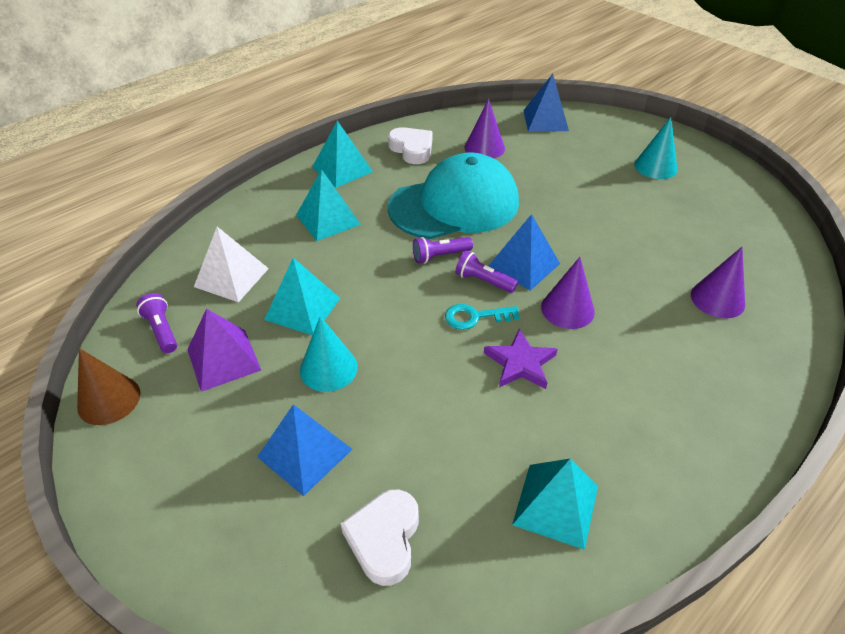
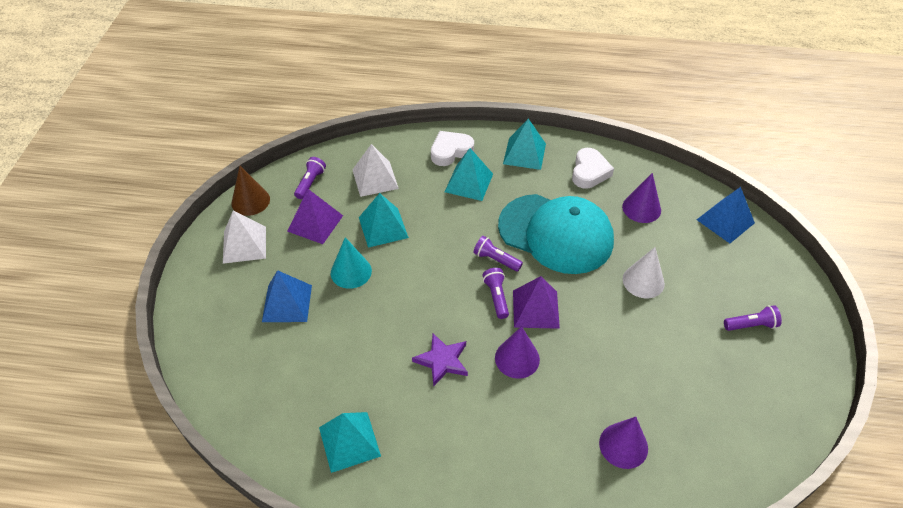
camera: 50 degrees right, 5 degrees up
(166, 445) = (244, 244): none -> white pyramid
(384, 539) = (264, 374): white heart -> white heart (450, 151)
(475, 317) = (459, 313): turquoise key -> none
(523, 265) = (535, 309): blue pyramid -> purple pyramid
(559, 190) = (643, 281): none -> white cone
(655, 167) = (751, 325): turquoise cone -> purple flashlight

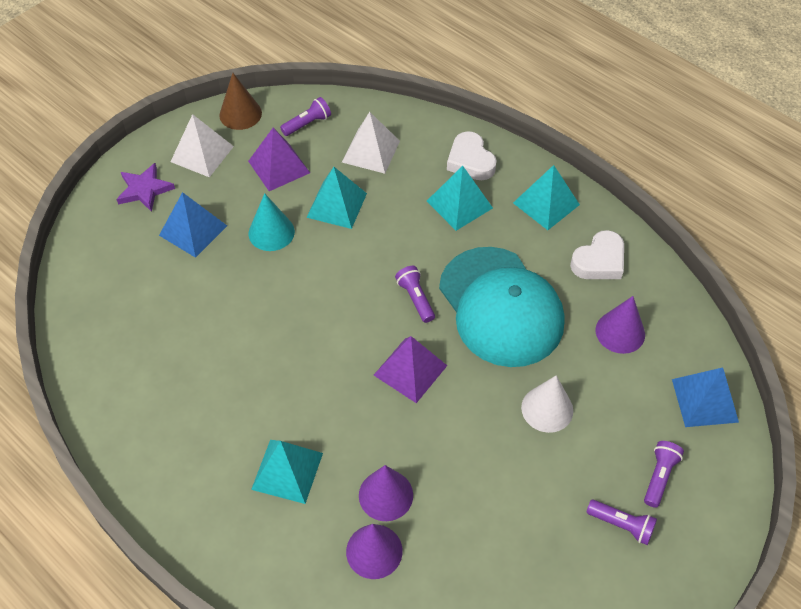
camera: 35 degrees right, 5 degrees up
(349, 441) = (142, 386): turquoise pyramid -> turquoise pyramid (287, 471)
(442, 361) = (280, 365): purple star -> purple star (144, 189)
(450, 151) = (470, 161): white heart -> white heart turned 120 degrees counterclockwise
(496, 297) = (383, 335): purple flashlight -> purple flashlight (659, 476)
(517, 358) = (349, 406): purple cone -> purple cone (386, 495)

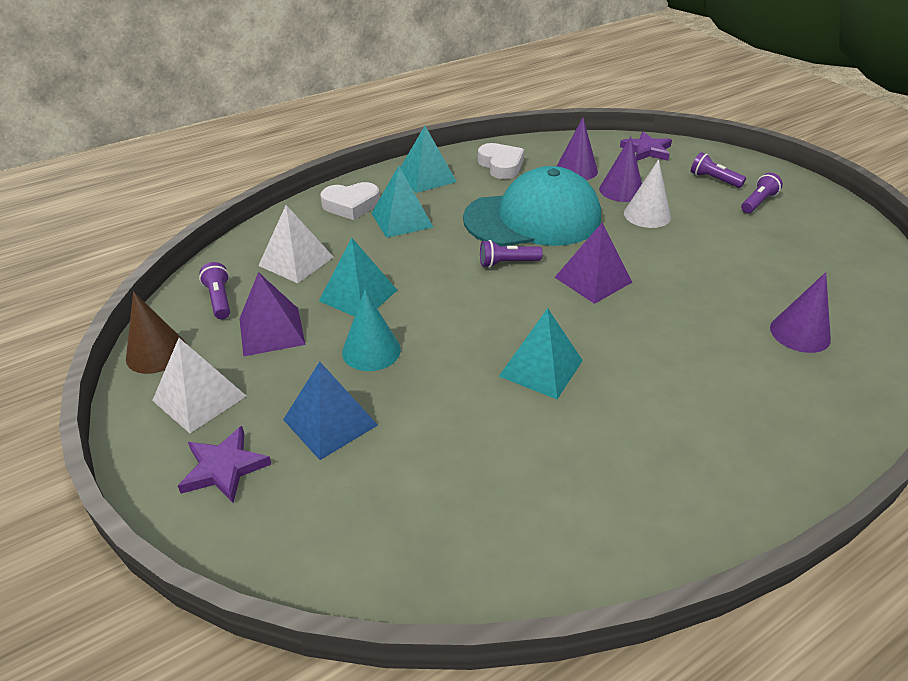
camera: 75 degrees left, 15 degrees down
(287, 471) = (709, 381): turquoise pyramid -> turquoise pyramid (541, 368)
(386, 495) = (736, 316): purple cone -> purple cone (621, 190)
(704, 400) = (647, 150): blue pyramid -> purple star

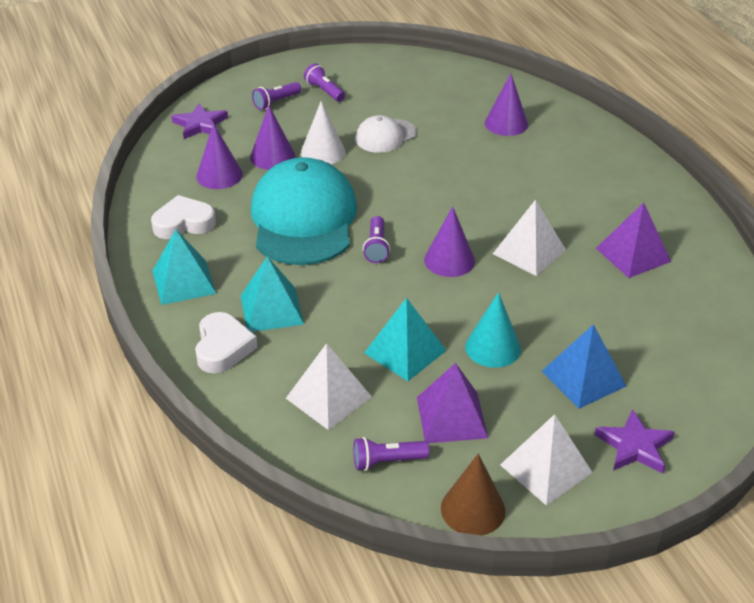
camera: 80 degrees left, 0 degrees up
(503, 310) = (449, 260): none -> purple cone
(541, 368) = (529, 252): turquoise pyramid -> white pyramid
(593, 279) = (416, 203): purple pyramid -> purple pyramid (633, 255)
(703, 248) = (385, 136): none -> white cap

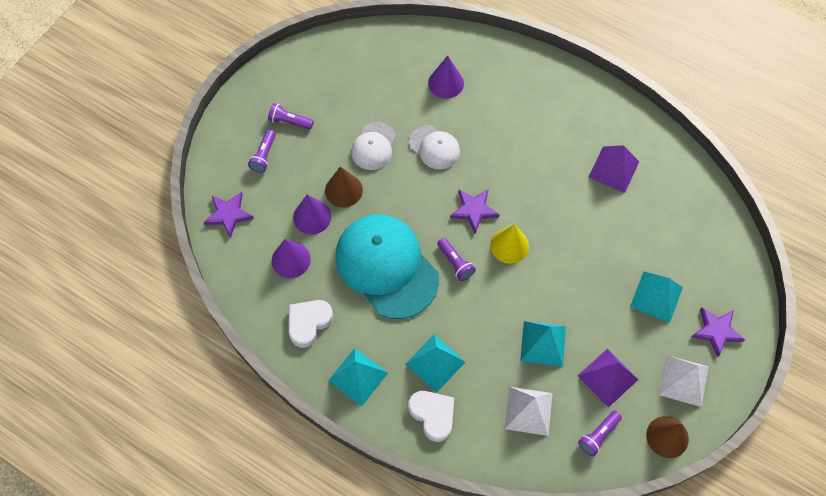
camera: 35 degrees left, 25 degrees up
(323, 152) = (343, 190): white cone -> brown cone
(438, 219) = (474, 210): none -> purple star
(446, 160) = (434, 147): none -> white cap
(449, 260) = (509, 245): purple cone -> yellow cone
(493, 347) = (590, 305): turquoise cone -> none
(529, 252) = (551, 206): white pyramid -> none
(583, 378) = (656, 297): blue pyramid -> turquoise pyramid

